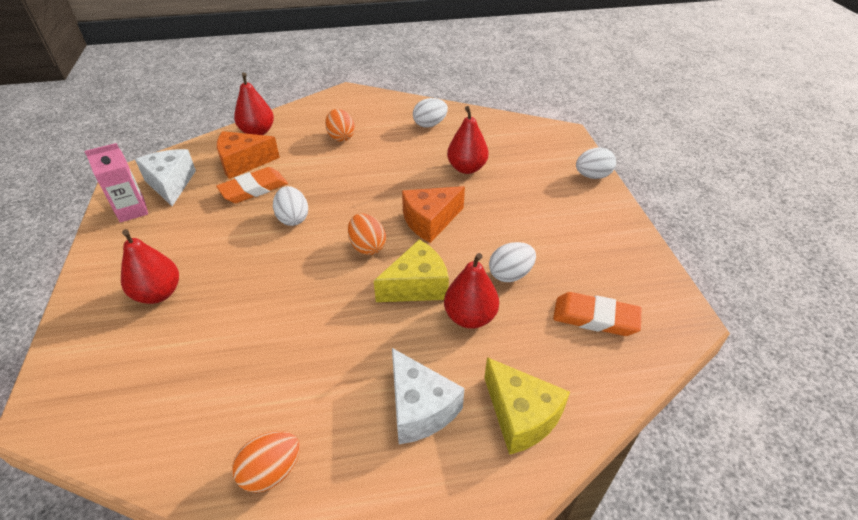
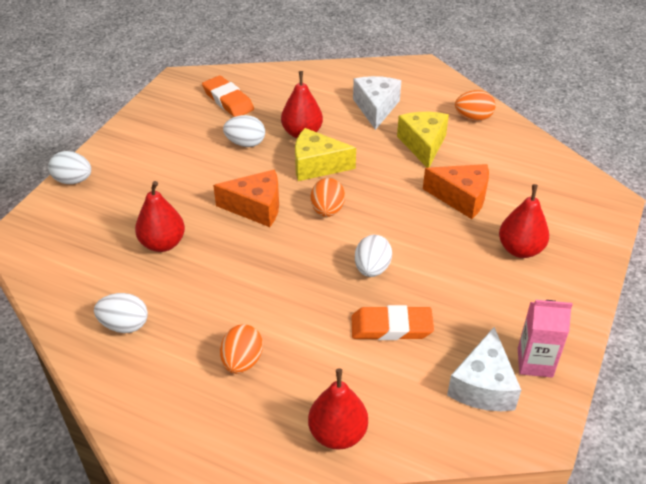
camera: 145 degrees left, 0 degrees up
(243, 163) = (384, 378): orange cheese -> orange cheese (461, 198)
(521, 416) = (325, 84): yellow cheese -> yellow cheese (423, 145)

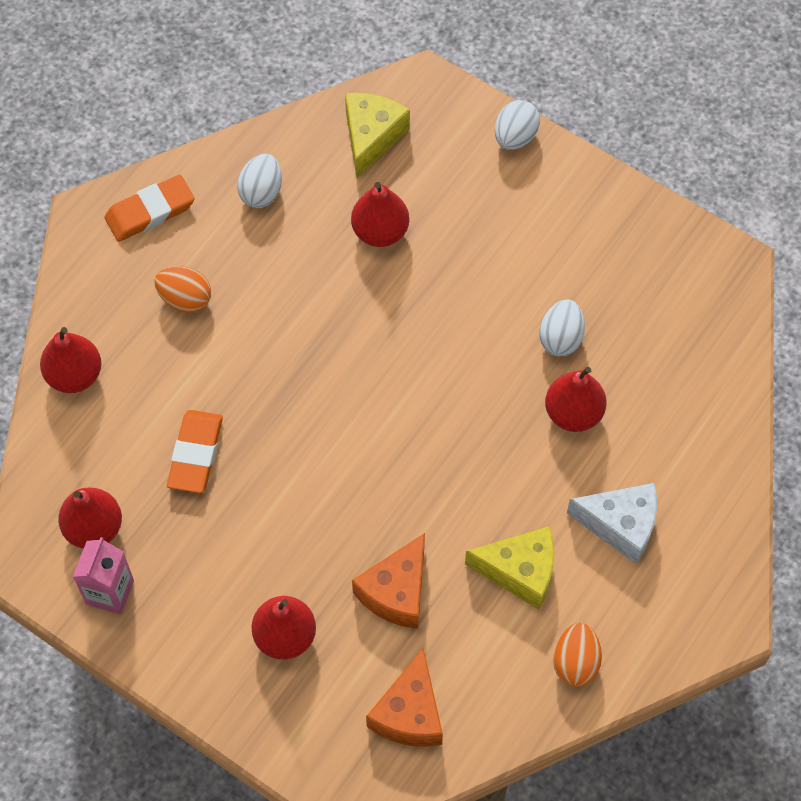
camera: 100 degrees right, 20 degrees up
(228, 100) = (668, 325): orange eraser -> orange eraser (150, 211)
(256, 207) = (425, 337): orange cheese -> orange cheese (409, 713)
(317, 165) = (497, 421): yellow cheese -> yellow cheese (371, 137)
(327, 210) = (403, 419): orange egg -> none
(372, 269) = (289, 452): white egg -> none
(483, 386) = (94, 528): white cheese -> red pear

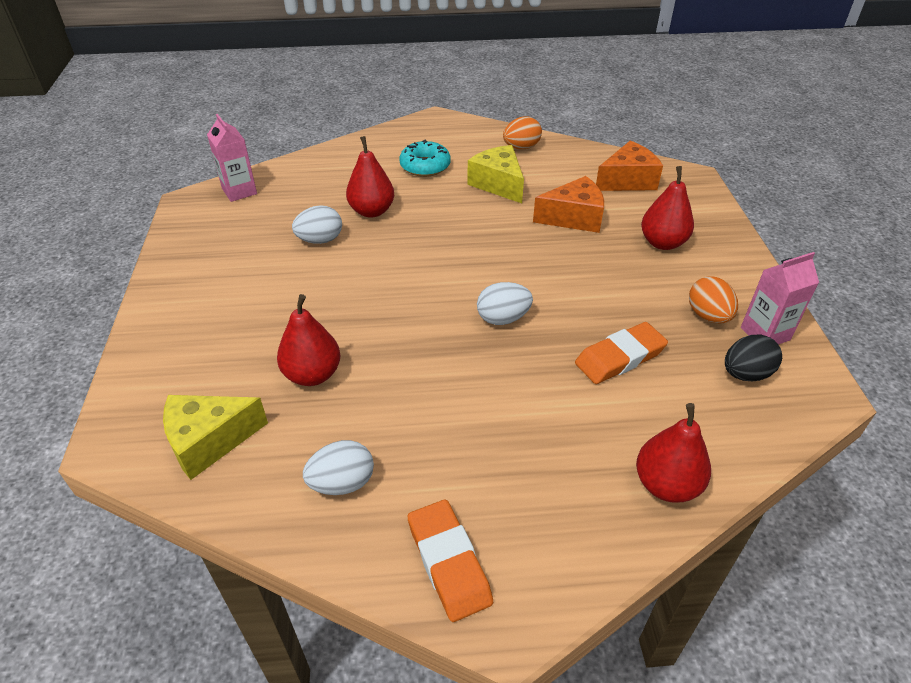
camera: 130 degrees left, 20 degrees down
(94, 528) = (745, 374): red pear -> black egg
(150, 211) = (448, 562): orange eraser -> orange eraser turned 45 degrees clockwise
(185, 299) = (508, 459): orange egg -> orange egg (708, 316)
(515, 137) = (142, 349): white egg -> white egg (503, 318)
(620, 525) = (425, 166): white cheese -> turquoise donut
(717, 316) = (239, 191): none -> pink carton

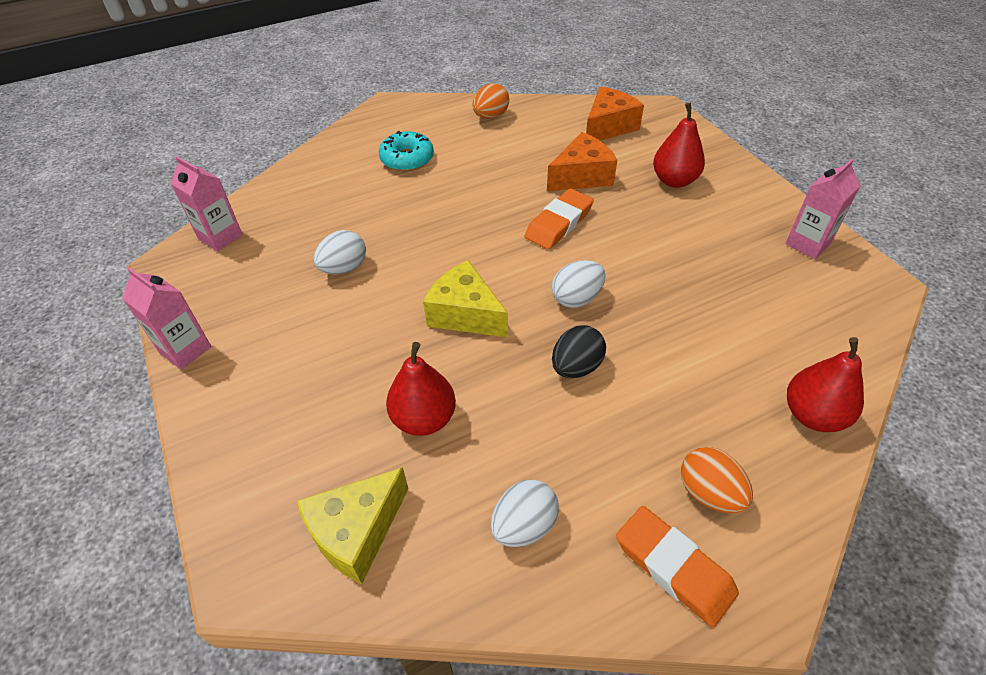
camera: 20 degrees left, 5 degrees up
(165, 268) = (185, 350): none -> pink carton
(372, 211) = (380, 221): red pear -> none
(498, 184) = (491, 160): yellow cheese -> yellow cheese (465, 314)
(620, 357) = (703, 304): orange eraser -> orange eraser (559, 223)
(708, 316) = (753, 241): orange egg -> orange egg (709, 493)
(745, 374) = (814, 287): black egg -> black egg (576, 367)

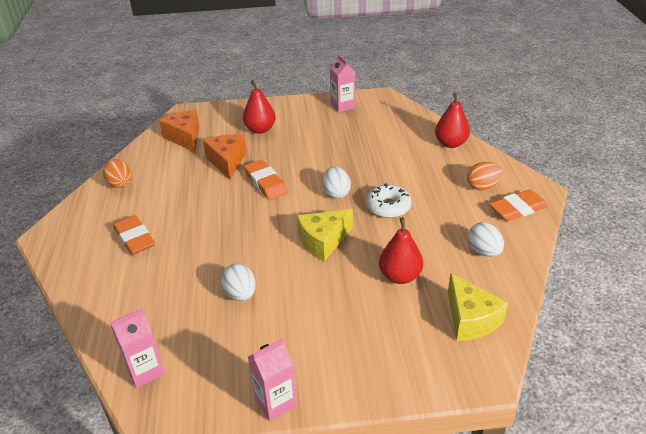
camera: 70 degrees left, 10 degrees down
(407, 159) = (134, 238): turquoise donut -> orange eraser
(576, 367) = (388, 207): black egg -> white donut

